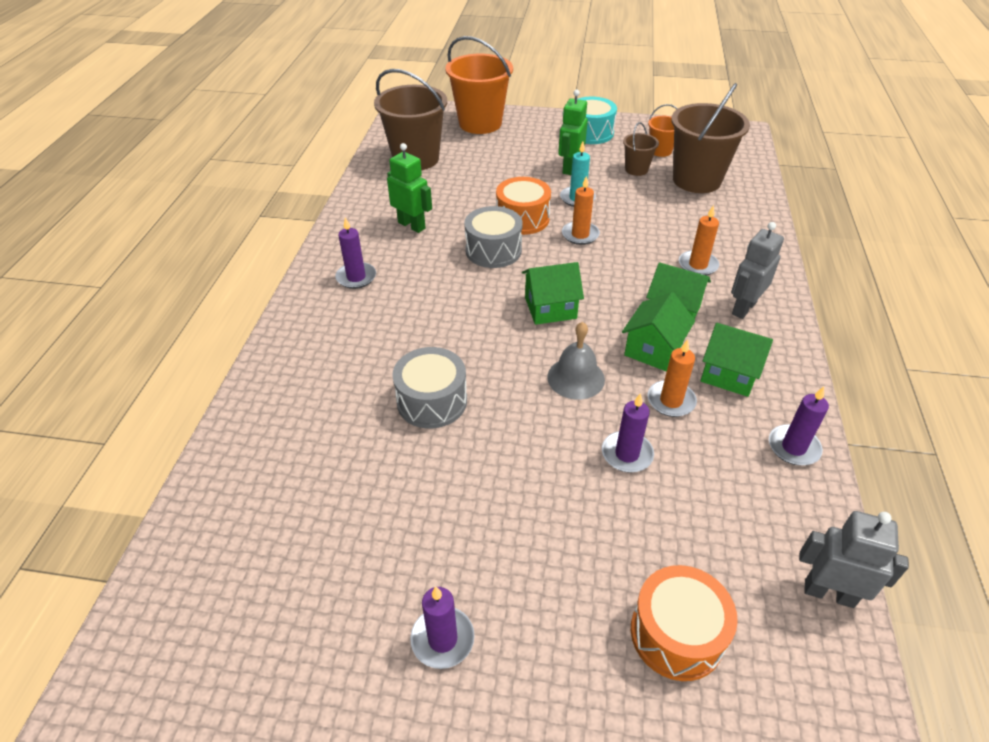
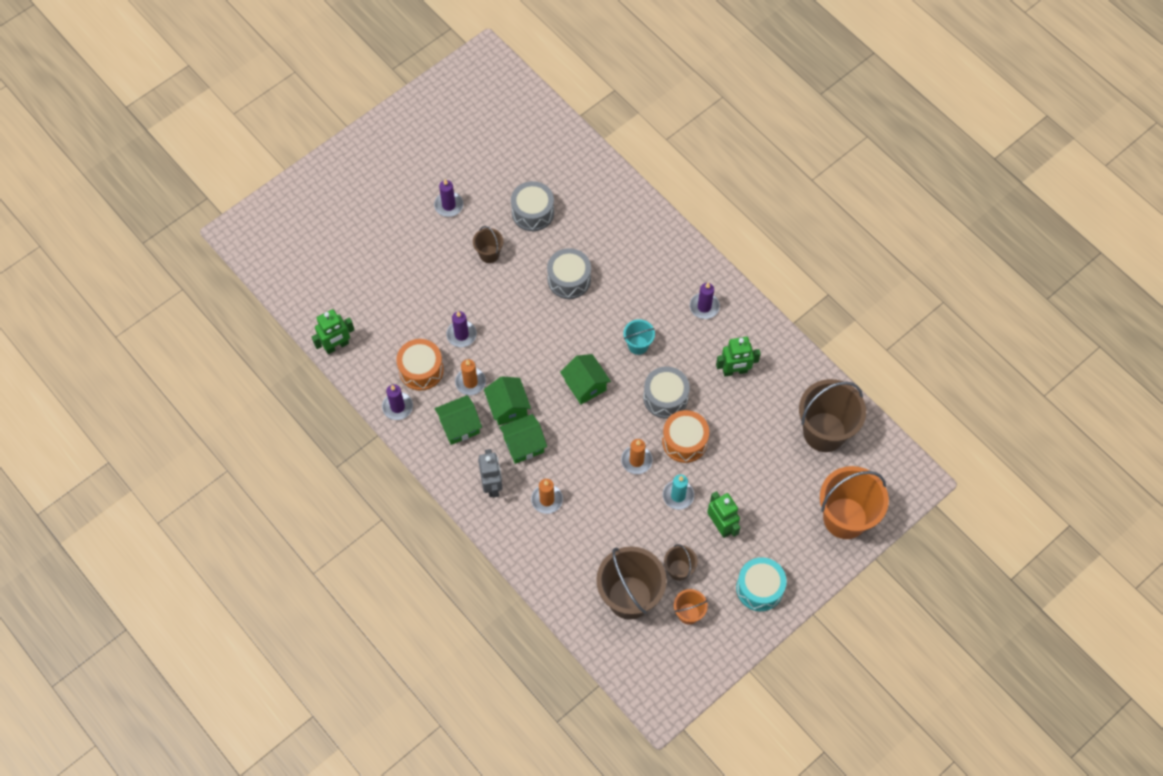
camera: 130 degrees right, 20 degrees up
(358, 509) = (533, 212): none -> grey drum
(456, 297) = (638, 345): none -> turquoise bucket
(478, 512) = (489, 254): none -> brown bucket
(550, 308) = (585, 385): green house -> green house turned 60 degrees counterclockwise
(576, 378) = (524, 353): grey bell -> none
(676, 634) = (376, 280): orange drum -> orange drum (421, 370)
(829, 593) = (337, 346): grey robot -> green robot

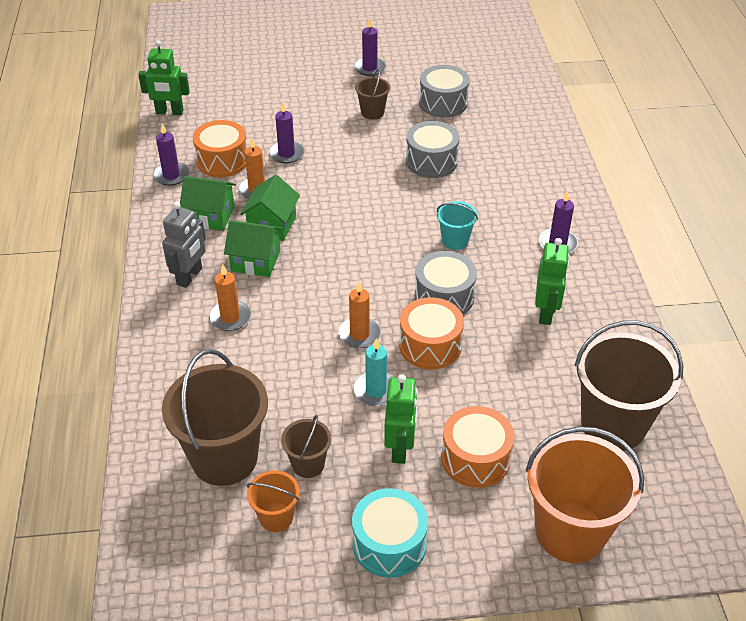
camera: 35 degrees right, 20 degrees down
(585, 385) = (367, 245): green house -> none
(735, 371) = (546, 313): green robot -> green robot turned 105 degrees counterclockwise
(766, 504) = (475, 458): none -> orange drum

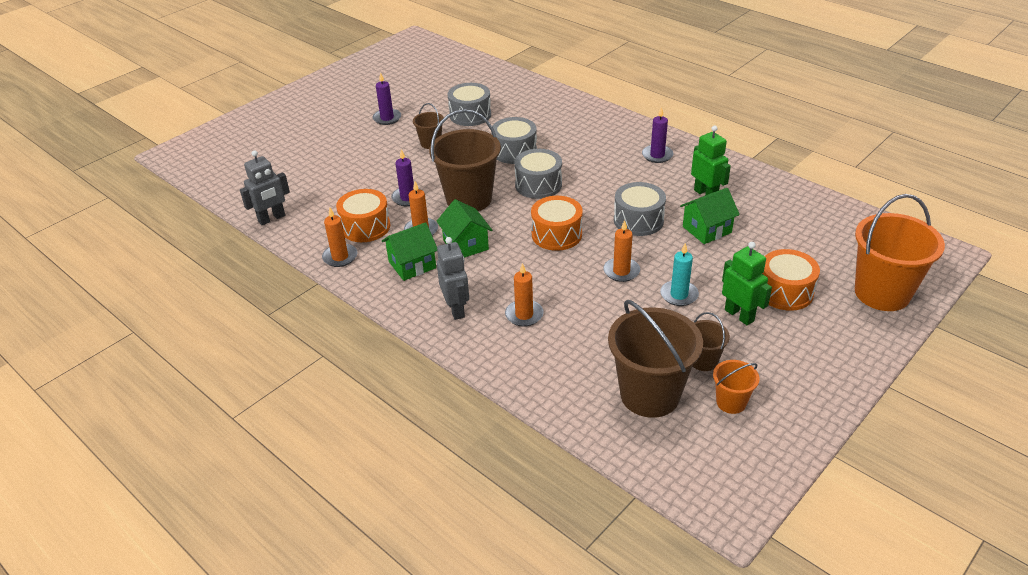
camera: 40 degrees left, 5 degrees down
(169, 112) = (272, 219): green robot -> grey robot
(171, 175) = (340, 257): purple candle -> orange candle
(255, 261) = (488, 272): green house -> green house (707, 229)
(389, 544) = (811, 367): turquoise drum -> none
(406, 206) = (538, 185): none -> grey drum
(430, 345) = (671, 251): orange drum -> orange drum (556, 234)
(455, 240) = (597, 187): turquoise bucket -> none
(613, 425) = (822, 228): brown bucket -> brown bucket (469, 199)

